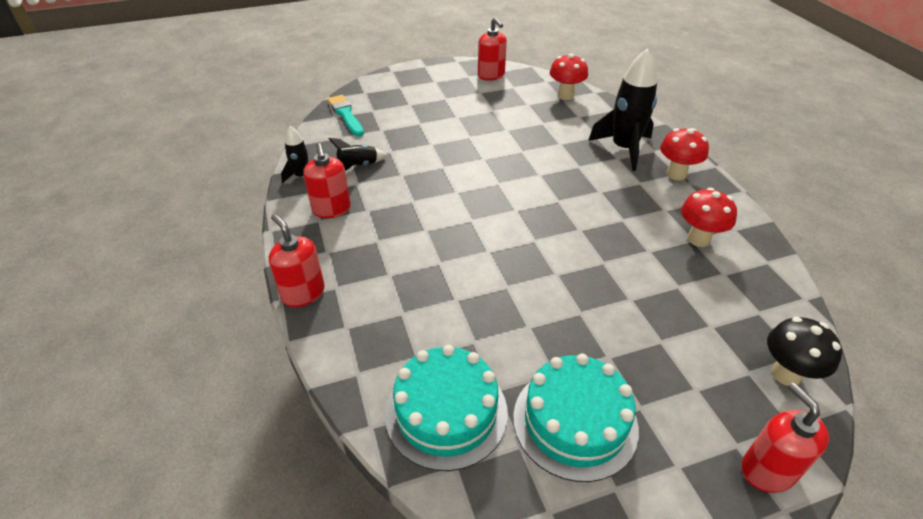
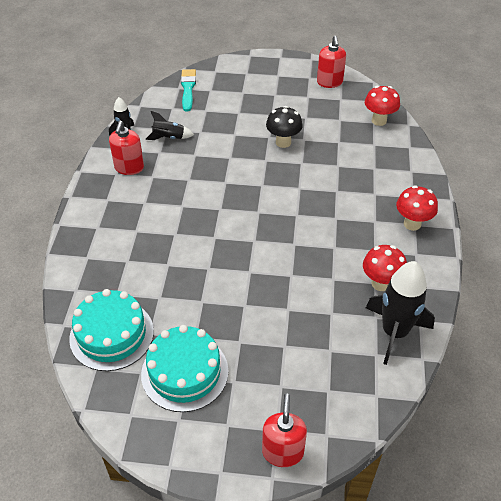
camera: 25 degrees right, 5 degrees up
(303, 293) = (75, 224): red soap dispenser -> none
(624, 149) = (387, 187): black rocket -> black rocket (394, 332)
(786, 374) = (354, 402): black mushroom -> black mushroom (283, 142)

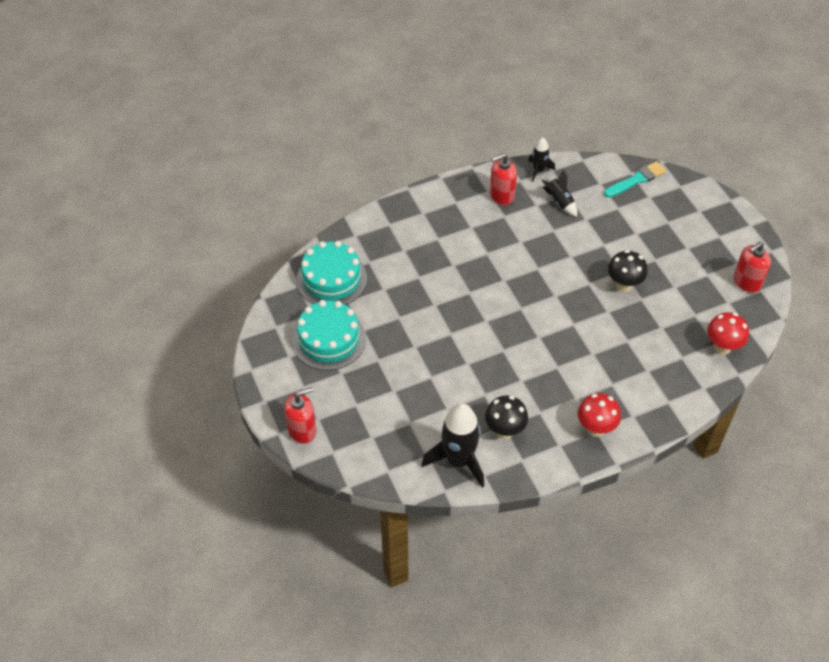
camera: 60 degrees right, 5 degrees up
(380, 283) = (504, 431): red mushroom -> black mushroom

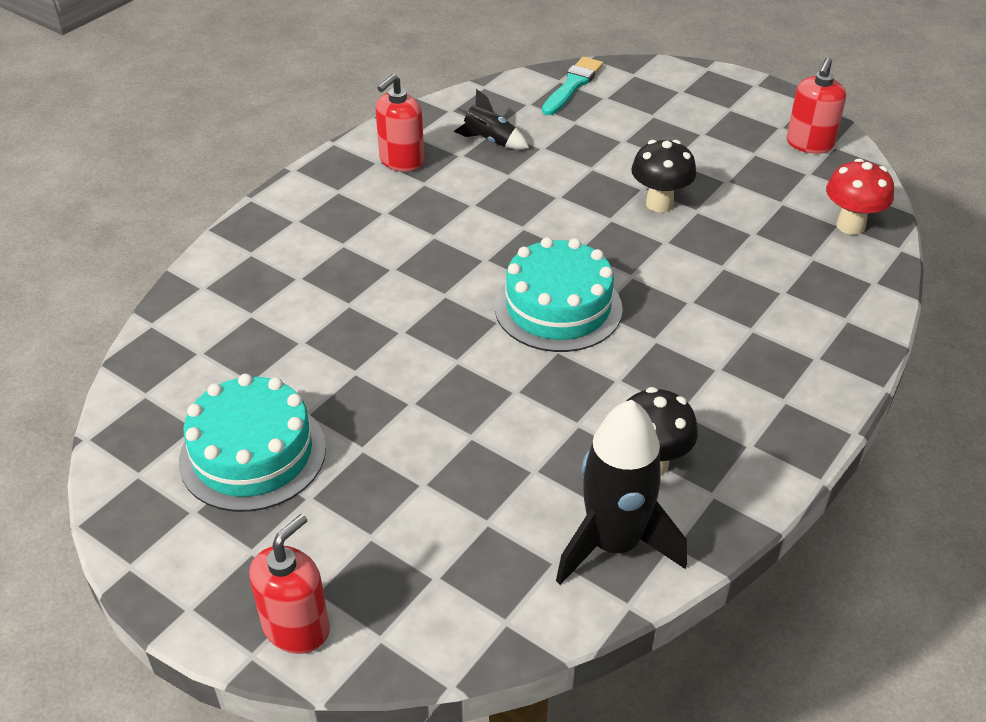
camera: 30 degrees left, 10 degrees down
(331, 279) = (200, 362): turquoise cake -> turquoise cake (558, 307)
(538, 170) = (432, 116): black rocket -> none
(595, 428) = (781, 398): red mushroom -> none

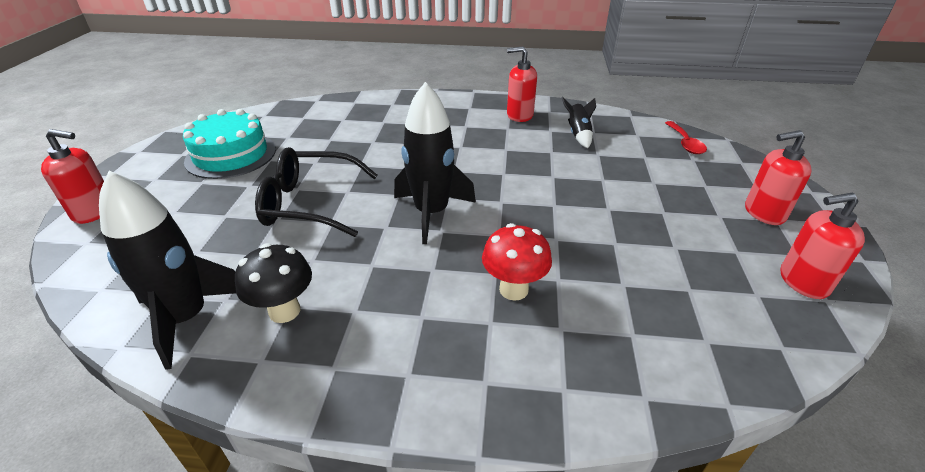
camera: 60 degrees right, 5 degrees down
(458, 400) = (309, 203): none -> black glasses
(558, 307) = (431, 213): turquoise cake -> black rocket
(572, 85) = (685, 143): turquoise brush -> red spoon
(659, 204) = (599, 221): black mushroom -> none
(716, 109) = (764, 213): none -> red soap dispenser
(850, 225) = (716, 350): red mushroom -> red mushroom (513, 289)

